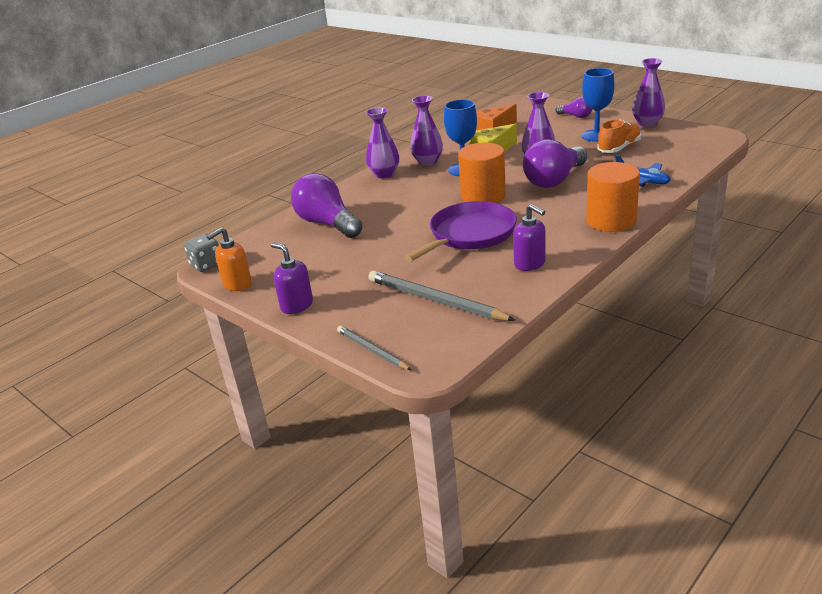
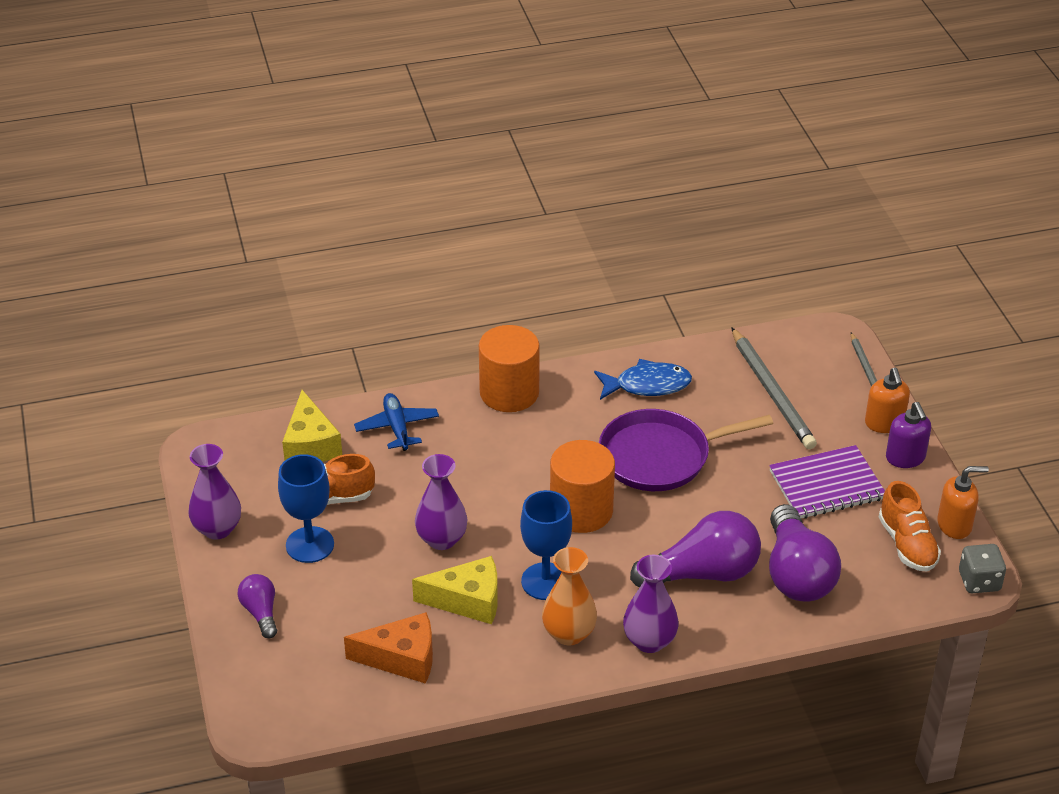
camera: 150 degrees left, 10 degrees up
(265, 262) = (907, 544): none -> orange shoe
(328, 319) = (884, 423): none -> orange soap dispenser
(343, 267) = (826, 485): none -> purple notebook
(427, 162) = (569, 633): purple vase -> orange vase
(530, 264) = (647, 385): purple soap dispenser -> blue fish
(554, 180) = (474, 489): purple light bulb -> purple light bulb (702, 573)
(671, 158) = (310, 444): none -> yellow cheese

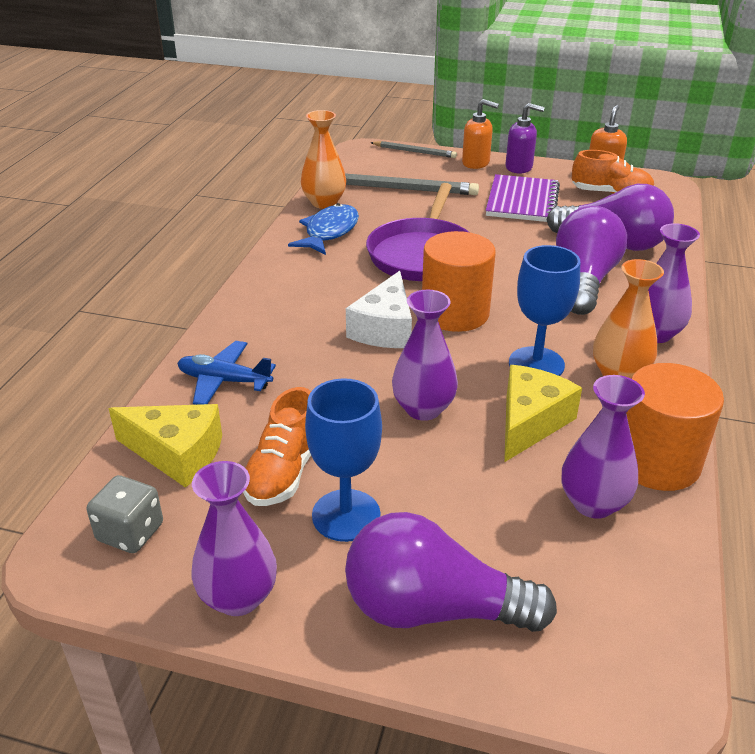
camera: 60 degrees left, 5 degrees down
(261, 613) = (433, 609): purple light bulb -> purple light bulb, size x1.92
(402, 658) = (593, 503): orange cheese -> purple vase
(509, 393) = (256, 298): orange cylinder -> orange cylinder (656, 461)
(526, 480) = (384, 328): none -> white cheese
(697, 358) = (324, 203): none -> orange vase
(979, 581) = (667, 183): grey dice -> grey dice (130, 532)

